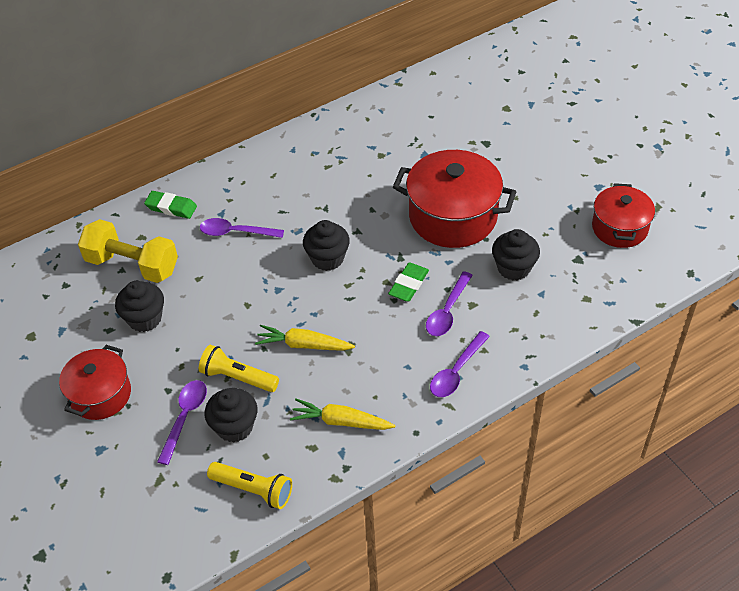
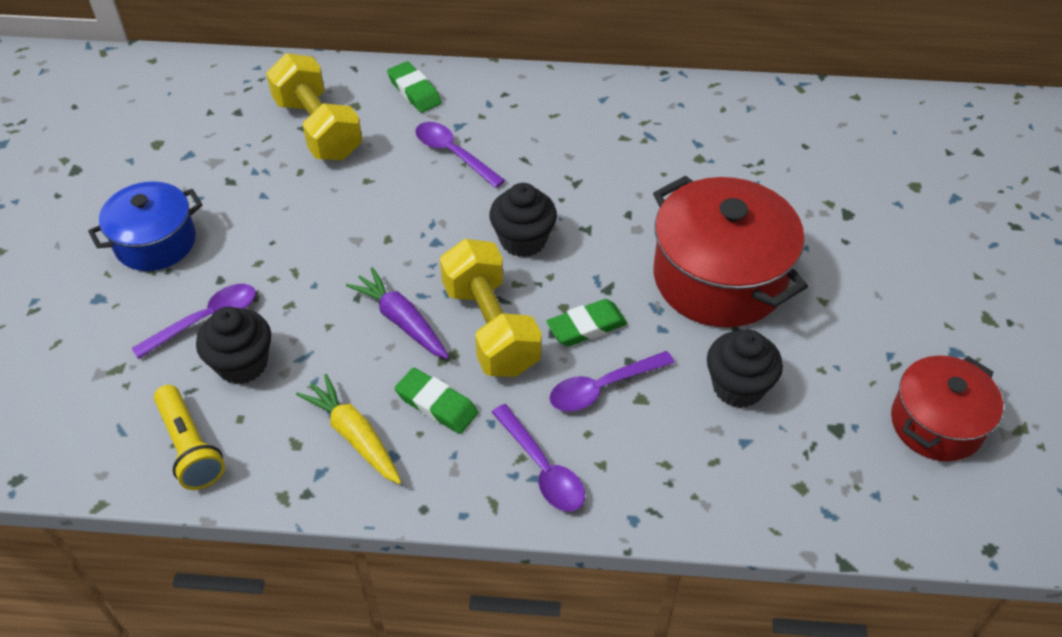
camera: 35 degrees right, 0 degrees up
(100, 394) = (155, 242): red pot -> blue pot
(145, 319) = (274, 191): black cupcake -> none
(238, 377) = (299, 312): yellow flashlight -> none
(304, 345) = (401, 321): yellow carrot -> purple carrot
(357, 317) = (490, 328): none -> yellow dumbbell
(369, 376) = (437, 404): none -> green eraser
(456, 371) = (542, 468): purple spoon -> purple spoon turned 105 degrees counterclockwise

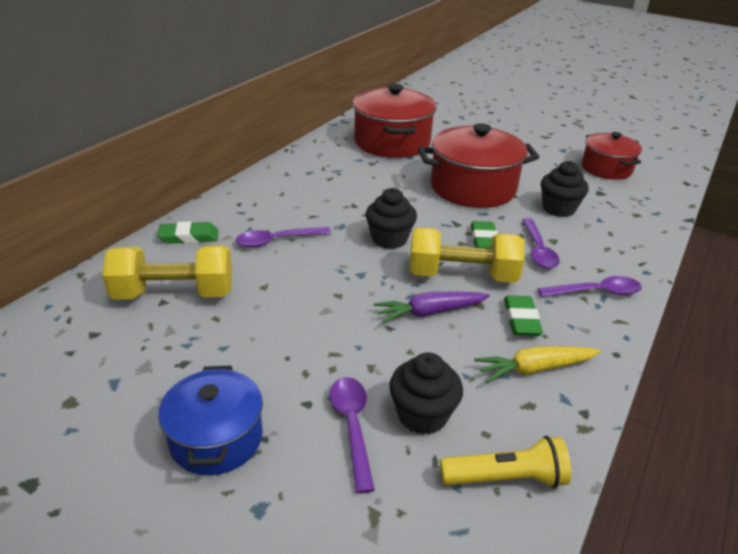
camera: 65 degrees left, 15 degrees down
(437, 404) = (521, 319): green eraser -> green eraser turned 60 degrees counterclockwise
(780, 155) = (392, 142): none -> red pot

